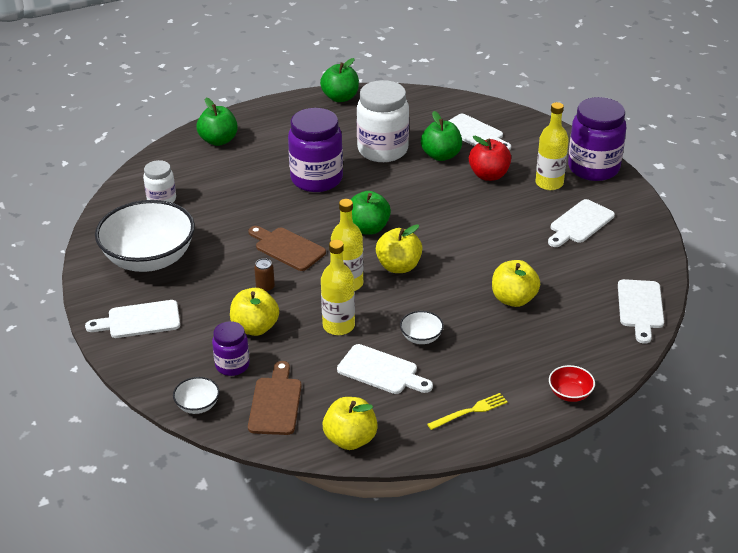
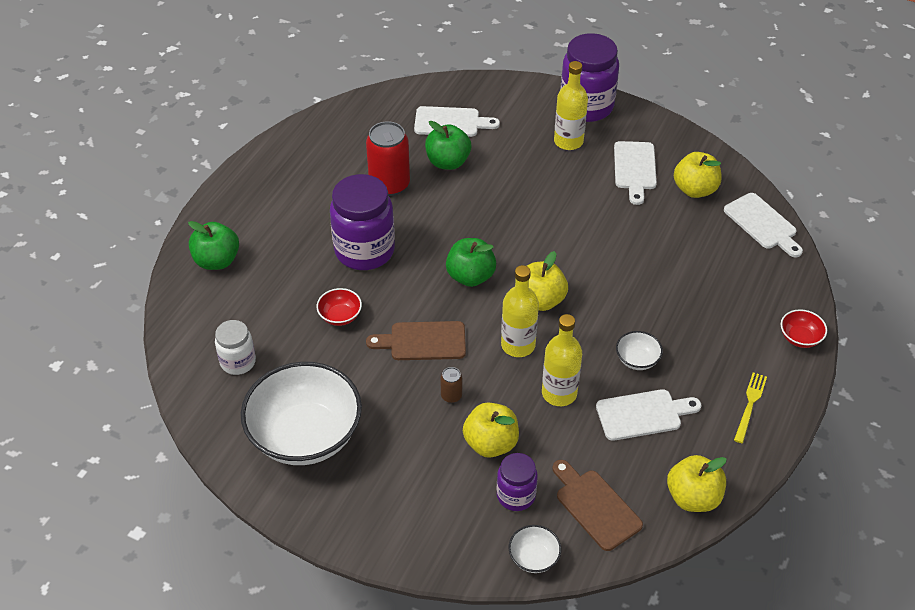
camera: 40 degrees left, 10 degrees up
(139, 320) = (376, 508): white cutting board -> none
(253, 207) = (340, 316): none -> red bowl
(340, 97) = (283, 147): green apple -> none
(382, 150) = (389, 184): white jar -> red can
(489, 175) = (511, 160): red apple -> none
(513, 299) = (665, 275): yellow apple -> yellow apple (695, 189)

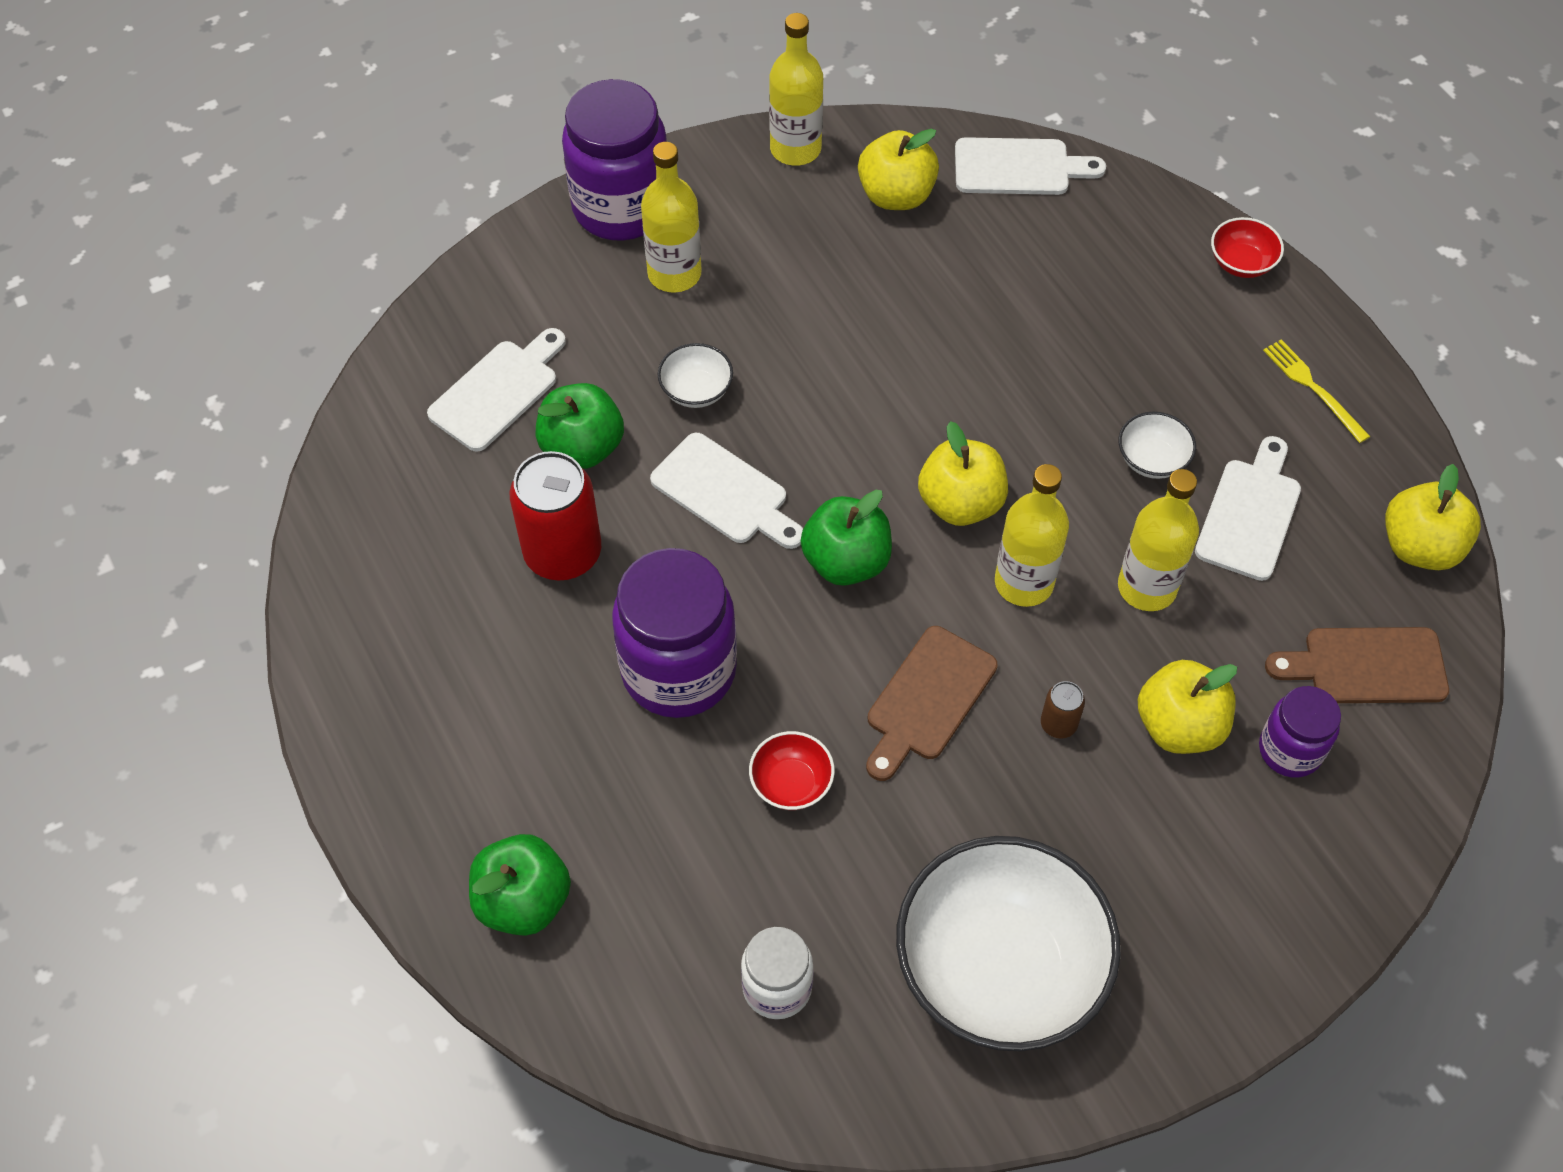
camera: 55 degrees left, 10 degrees up
(534, 558) = (1406, 792): white bowl -> white bowl (696, 390)
(635, 169) = (798, 234): white cutting board -> white cutting board (725, 493)
(683, 143) = (795, 149): none -> yellow bottle

